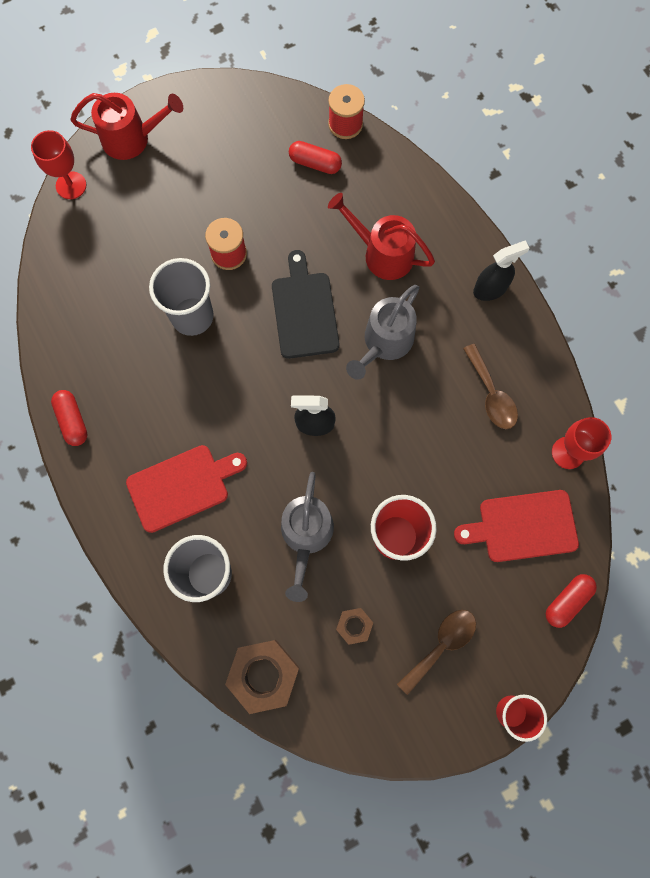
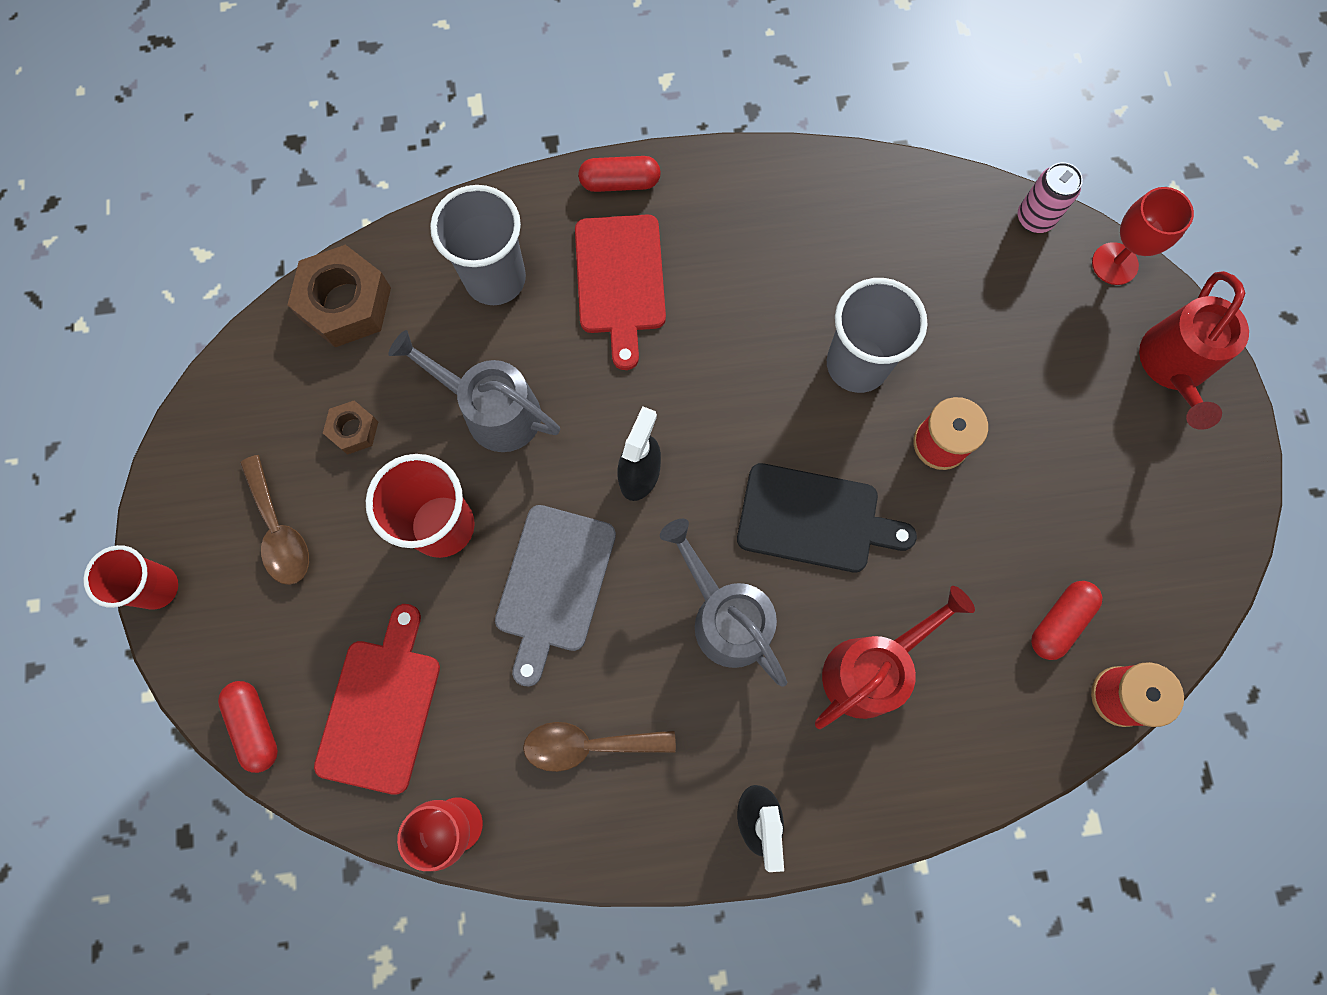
camera: 110 degrees right, 0 degrees up
(52, 239) = (1034, 218): none -> pink can
(73, 420) = (759, 177): red capsule -> red capsule (620, 182)
(405, 451) = (554, 584): none -> grey cutting board

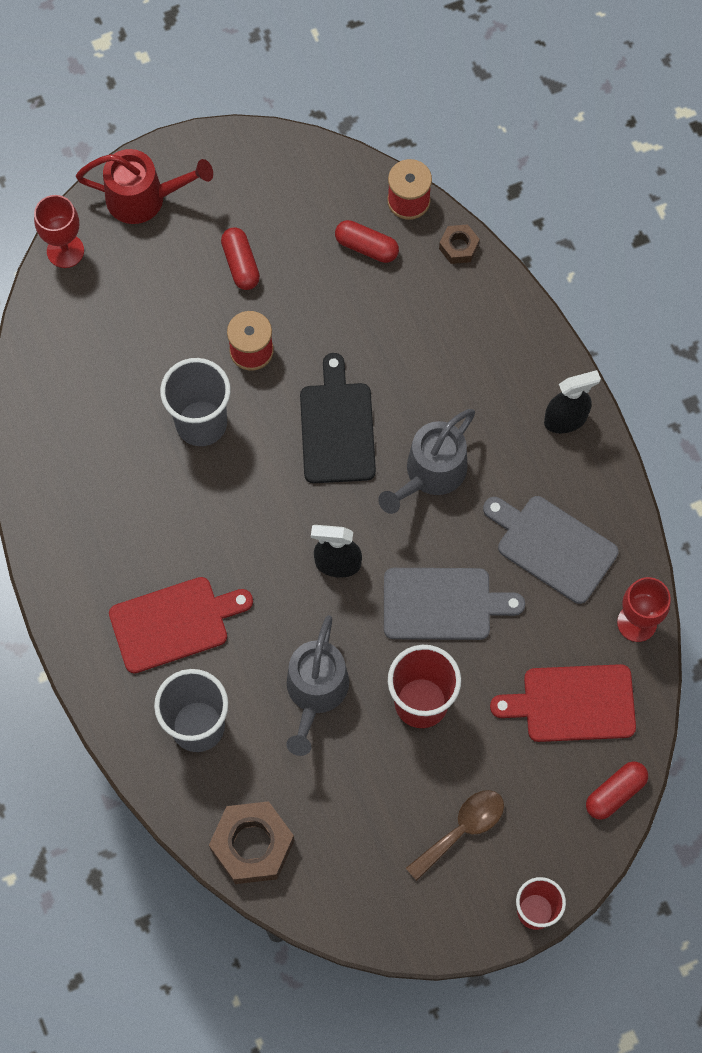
camera: 105 degrees left, 5 degrees down
(353, 430) = (362, 799): brown nut -> brown nut (458, 247)
(588, 745) = (552, 546): brown spoon -> grey cutting board
(620, 182) = (81, 648): red capsule -> red capsule (241, 264)
(872, 668) = (438, 365): red watering can -> none
(1034, 218) = (38, 315): pink can -> none

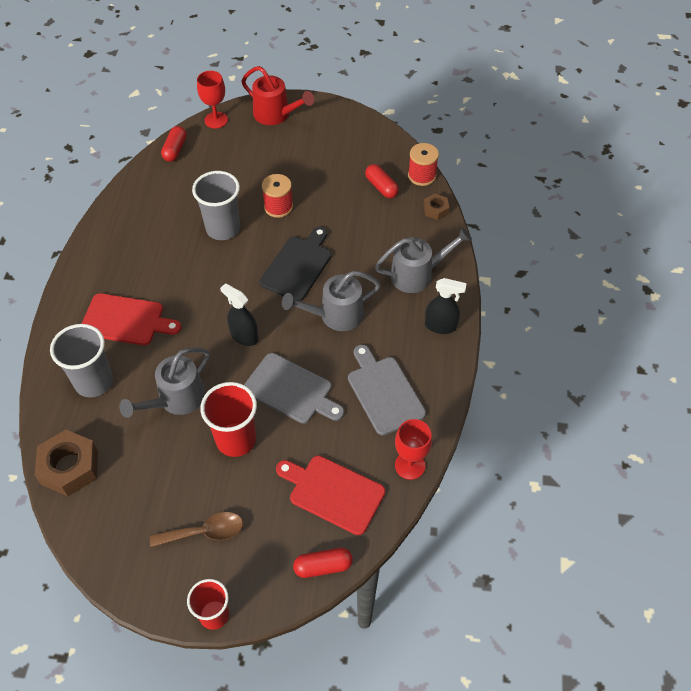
camera: 30 degrees right, 15 degrees down
(241, 264) = (304, 165): red capsule -> red capsule (175, 150)
(494, 360) = (417, 274): none -> grey watering can

